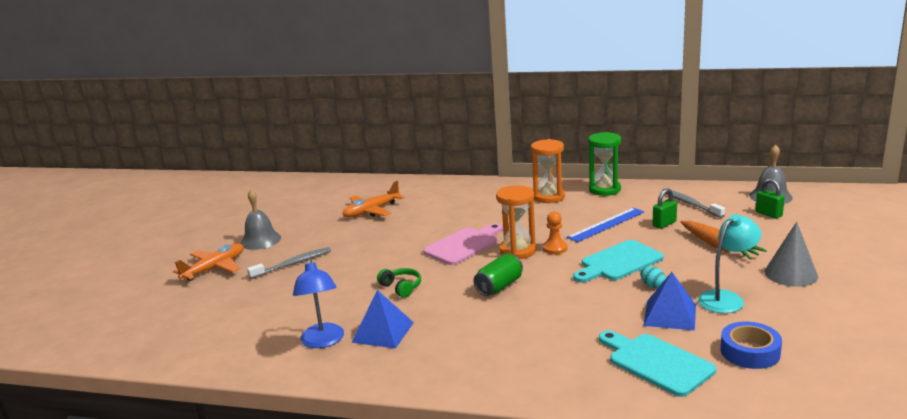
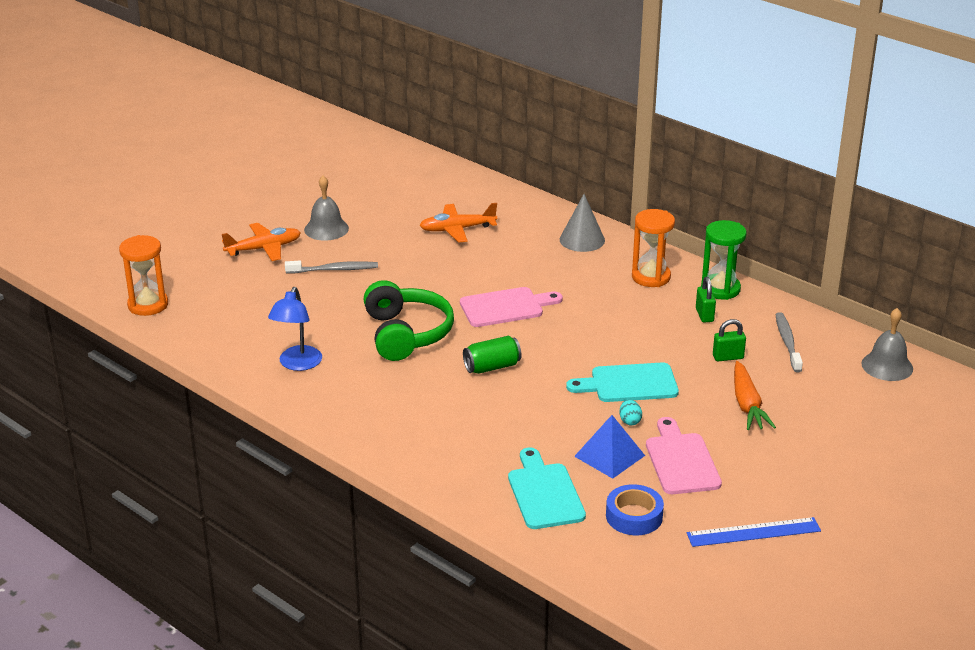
camera: 25 degrees right, 10 degrees up
(383, 332) = (352, 374): blue pyramid -> none
(401, 287) = (406, 334): green headphones -> green headphones, size x2.19
(517, 251) = (549, 334): orange hourglass -> orange hourglass (148, 305)
(555, 248) = (587, 344): orange pawn -> none
(606, 224) = (669, 335): blue ruler -> blue ruler (753, 532)
(726, 298) = (681, 461): turquoise lamp -> pink cutting board
(768, 214) = (852, 387): green padlock -> green padlock (704, 315)
(791, 274) = (776, 461): grey cone -> grey cone (582, 240)

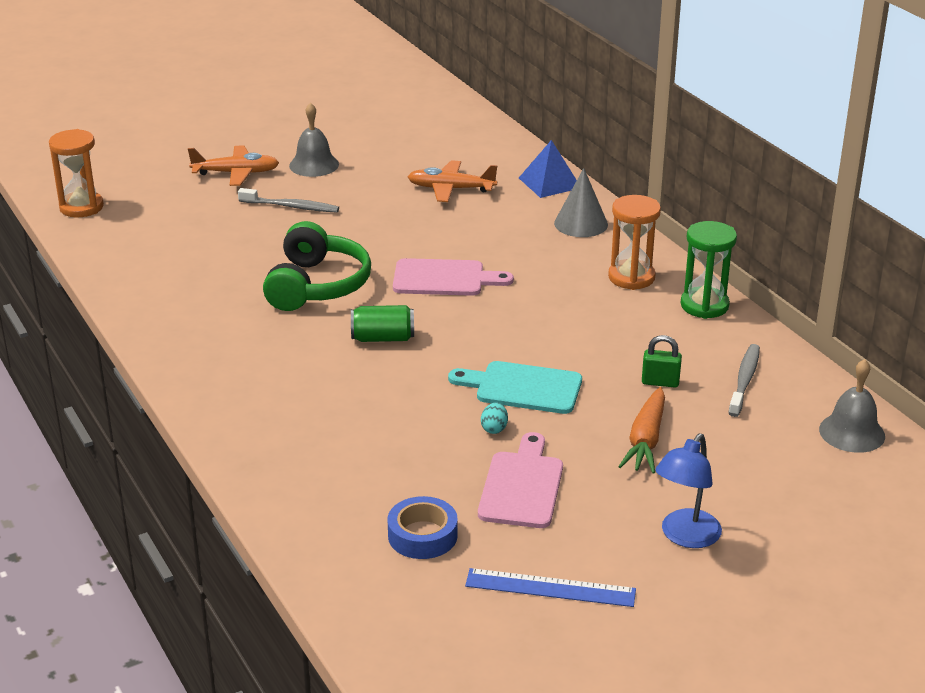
camera: 20 degrees right, 0 degrees up
(297, 364) = (182, 294): blue lamp -> blue lamp (685, 537)
(544, 493) = (340, 486): turquoise cutting board -> none
(609, 456) = (443, 462): blue pyramid -> blue pyramid (549, 183)
(704, 315) = (665, 330): green padlock -> none

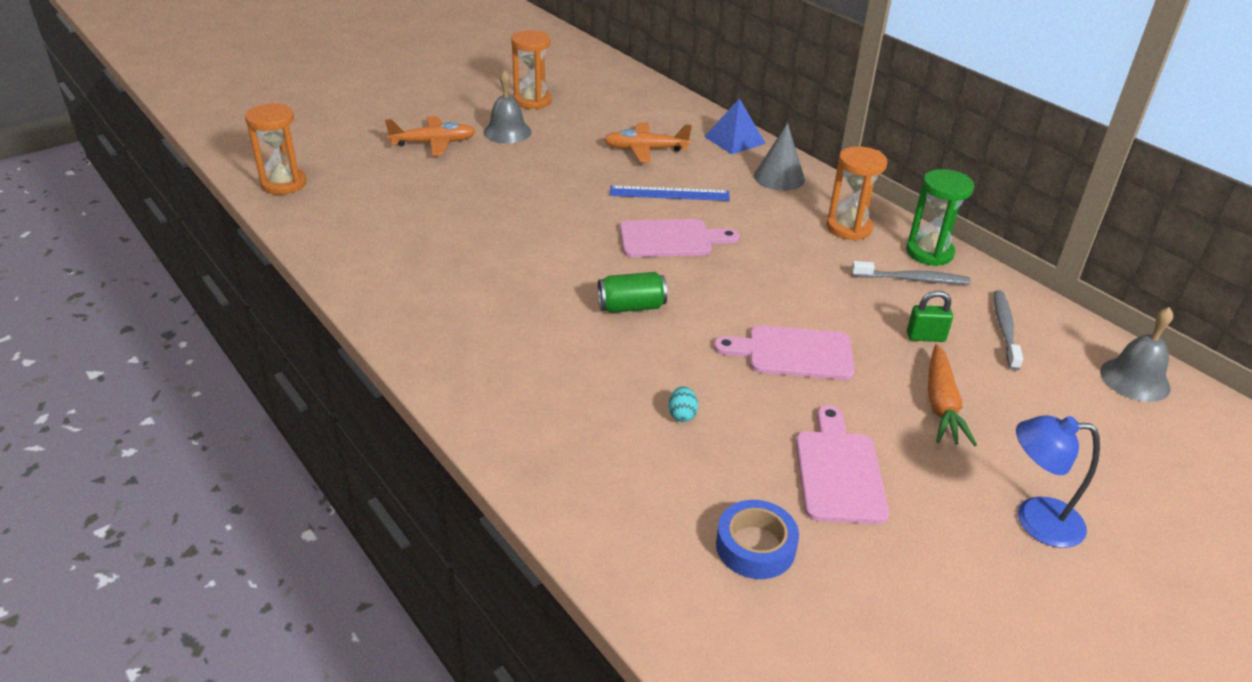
camera: 10 degrees left, 5 degrees up
(291, 207) = (497, 173): grey toothbrush -> grey toothbrush (912, 279)
(317, 286) = (546, 254): green headphones -> none
(349, 133) = (532, 101): none -> orange hourglass
(494, 428) = (782, 403): turquoise egg -> turquoise egg (682, 415)
(522, 388) = (793, 353): turquoise cutting board -> pink cutting board
(550, 588) = (923, 604): blue ruler -> blue ruler (669, 193)
(685, 537) = (1035, 520): blue lamp -> blue lamp turned 75 degrees clockwise

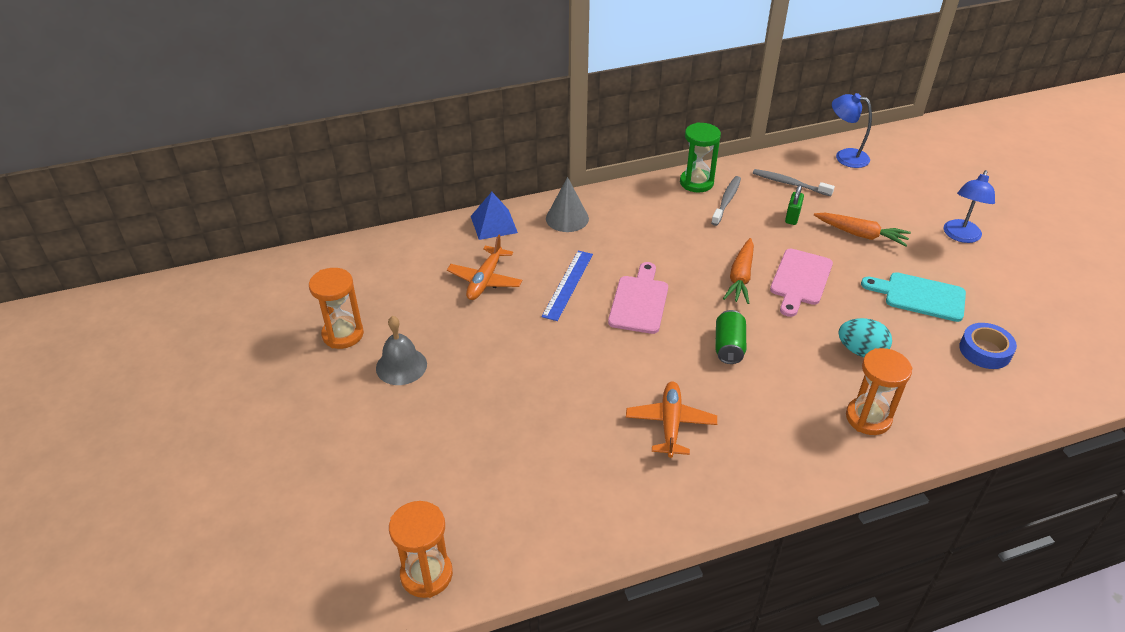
camera: 70 degrees left, 5 degrees up
(434, 143) = (395, 428): orange plane -> orange plane (670, 423)
(682, 415) = (861, 351): turquoise egg -> turquoise egg, size x1.84
(763, 304) = (740, 277): none -> orange carrot
(838, 471) = (919, 296): pink cutting board -> turquoise cutting board
(849, 228) = (653, 207): orange hourglass -> orange hourglass (868, 418)
(1135, 379) = (845, 156): grey bell -> blue lamp

